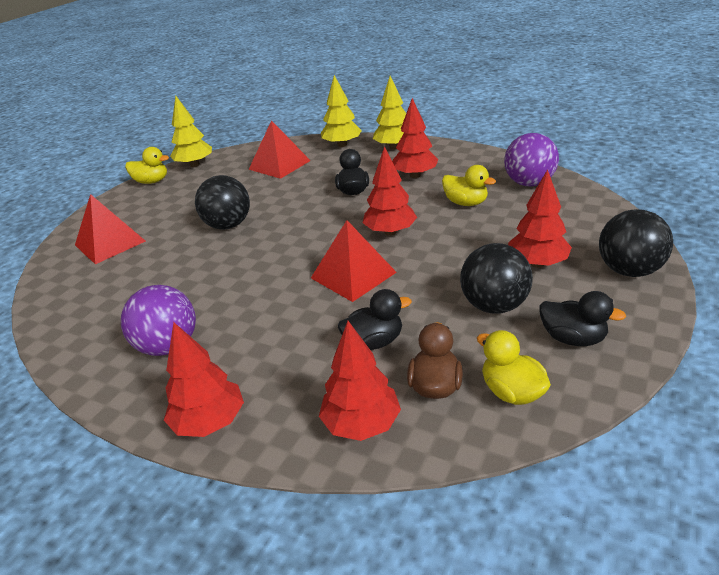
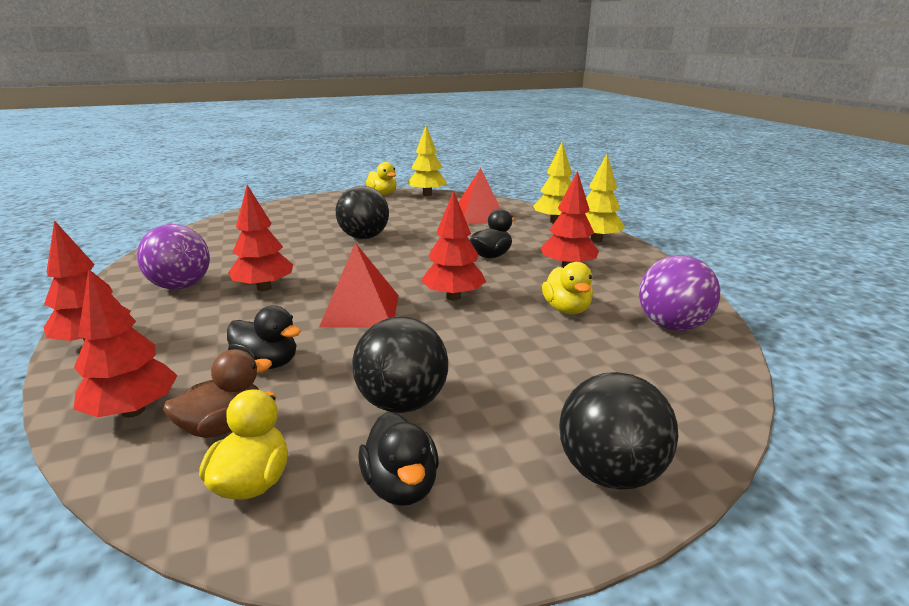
camera: 40 degrees right, 10 degrees down
(110, 243) = (288, 216): red pyramid -> none
(537, 263) = (521, 397): red tree -> red tree (264, 288)

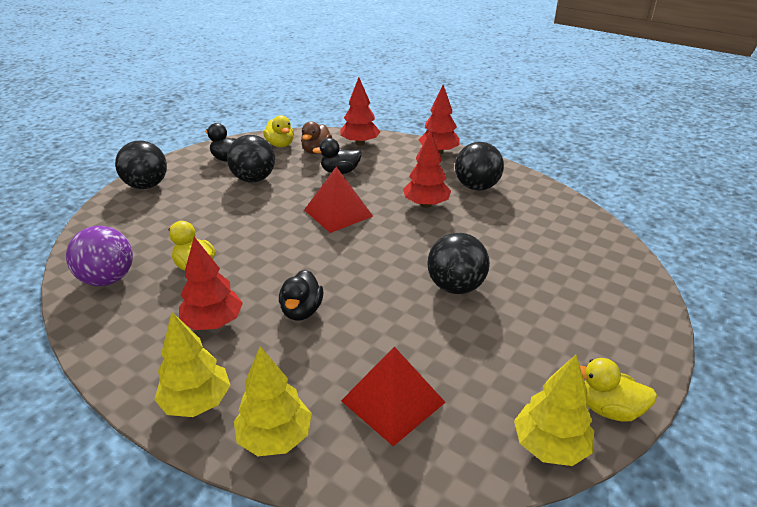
camera: 145 degrees right, 10 degrees up
(181, 286) = (476, 187): purple ball -> black ball
(453, 297) = (289, 246): red tree -> none

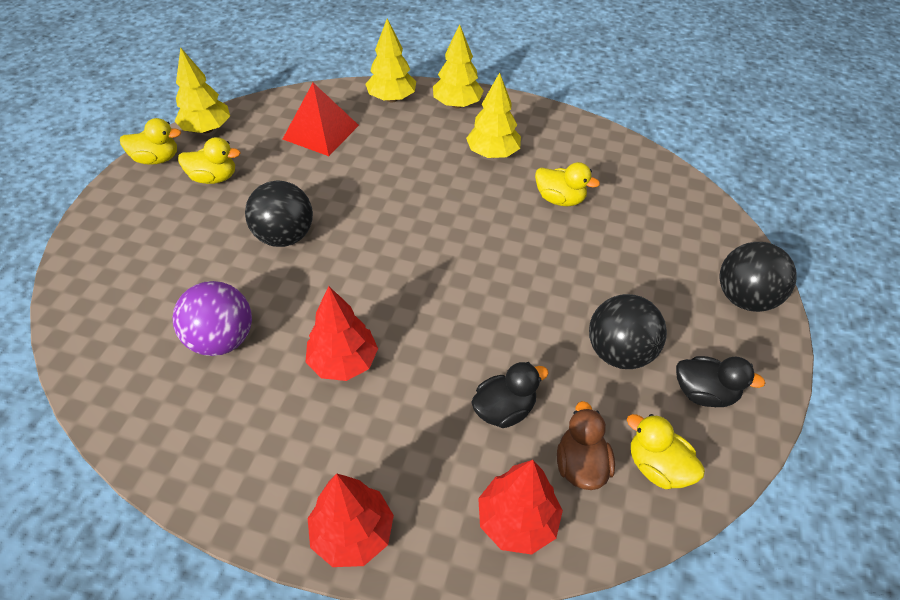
camera: 160 degrees right, 15 degrees up
(108, 279) = (623, 168): purple ball -> purple ball (222, 340)
(213, 323) = (492, 154): red tree -> yellow tree
(301, 311) = (425, 179): black duck -> none
(338, 213) = (457, 313): red pyramid -> none
(476, 187) = (270, 430): black ball -> none
(530, 364) = (214, 178): none -> yellow duck

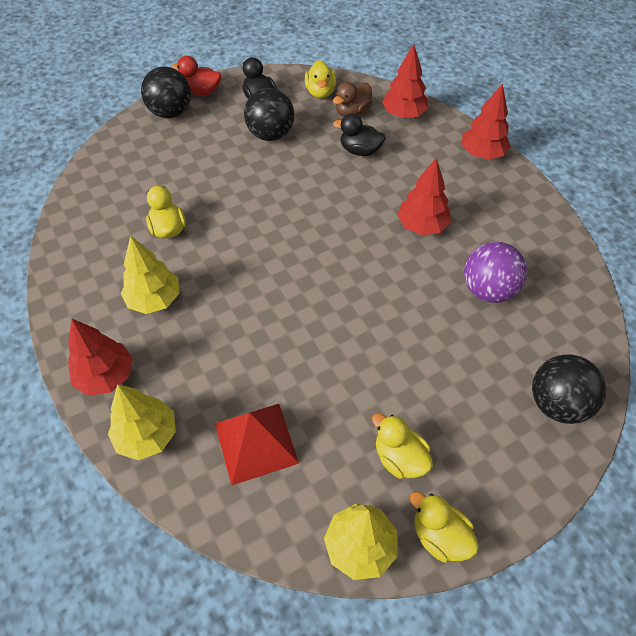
camera: 135 degrees left, 5 degrees up
(285, 236) = (386, 342): black ball -> black ball (557, 404)
(457, 105) = (106, 376): yellow tree -> red tree
(767, 349) = (201, 91): none -> red duck

